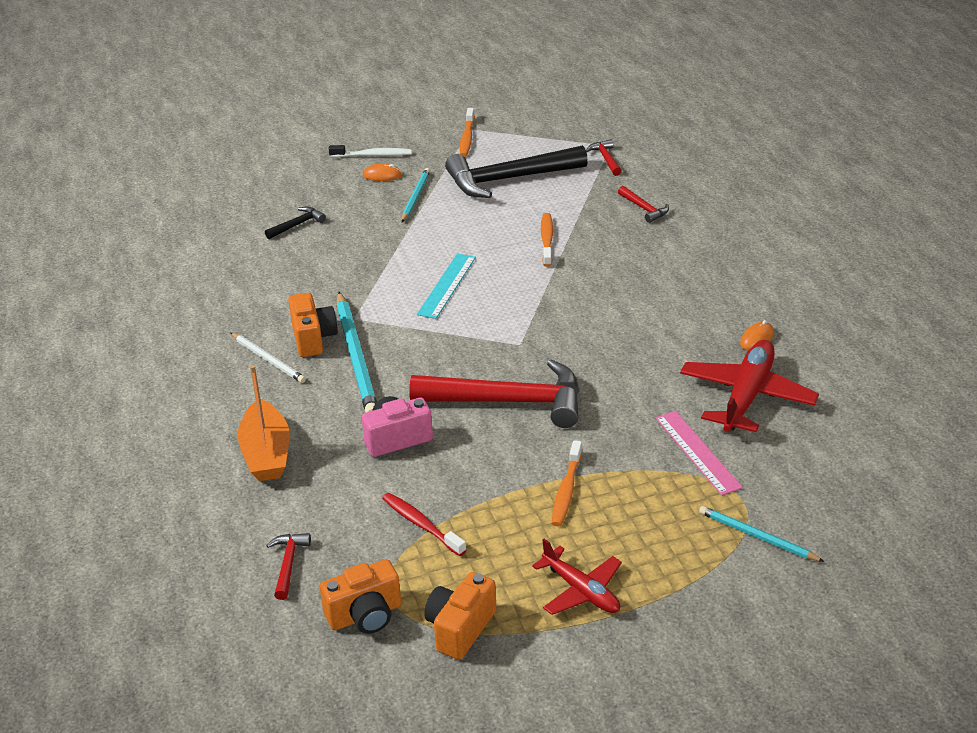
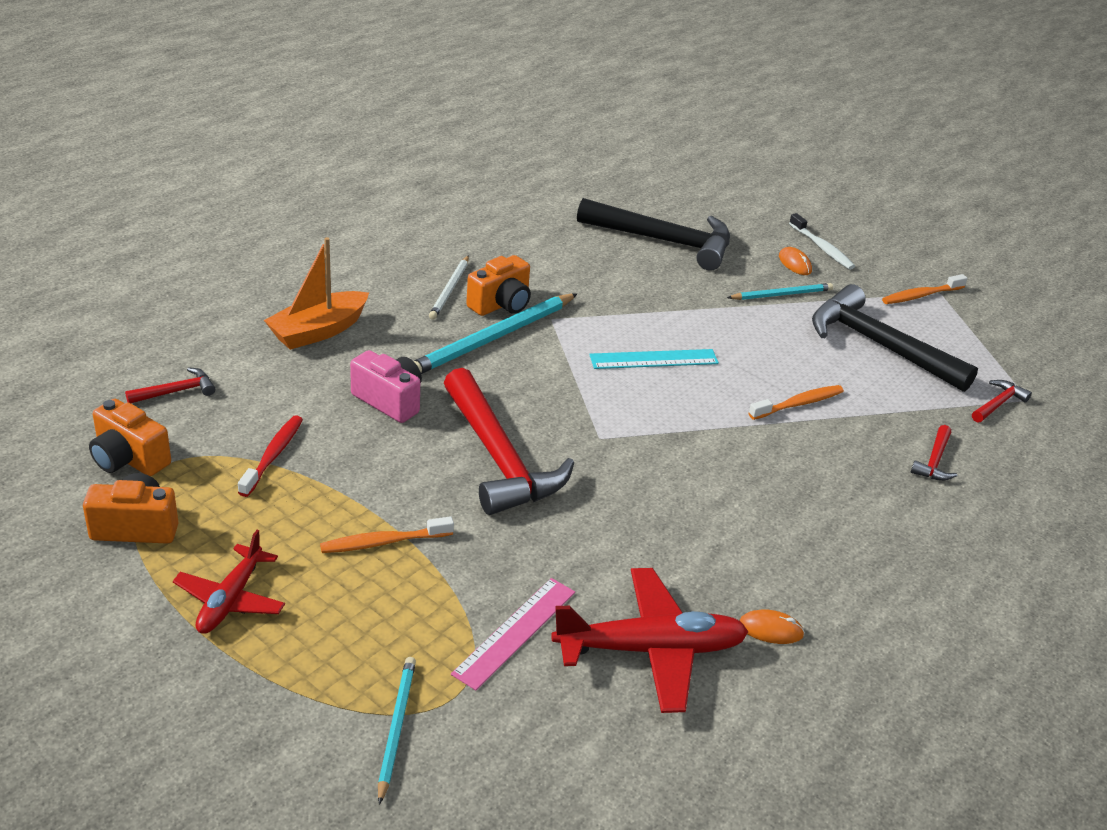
camera: 55 degrees right, 0 degrees up
(297, 225) = (663, 241): black hammer -> black hammer, size x2.31

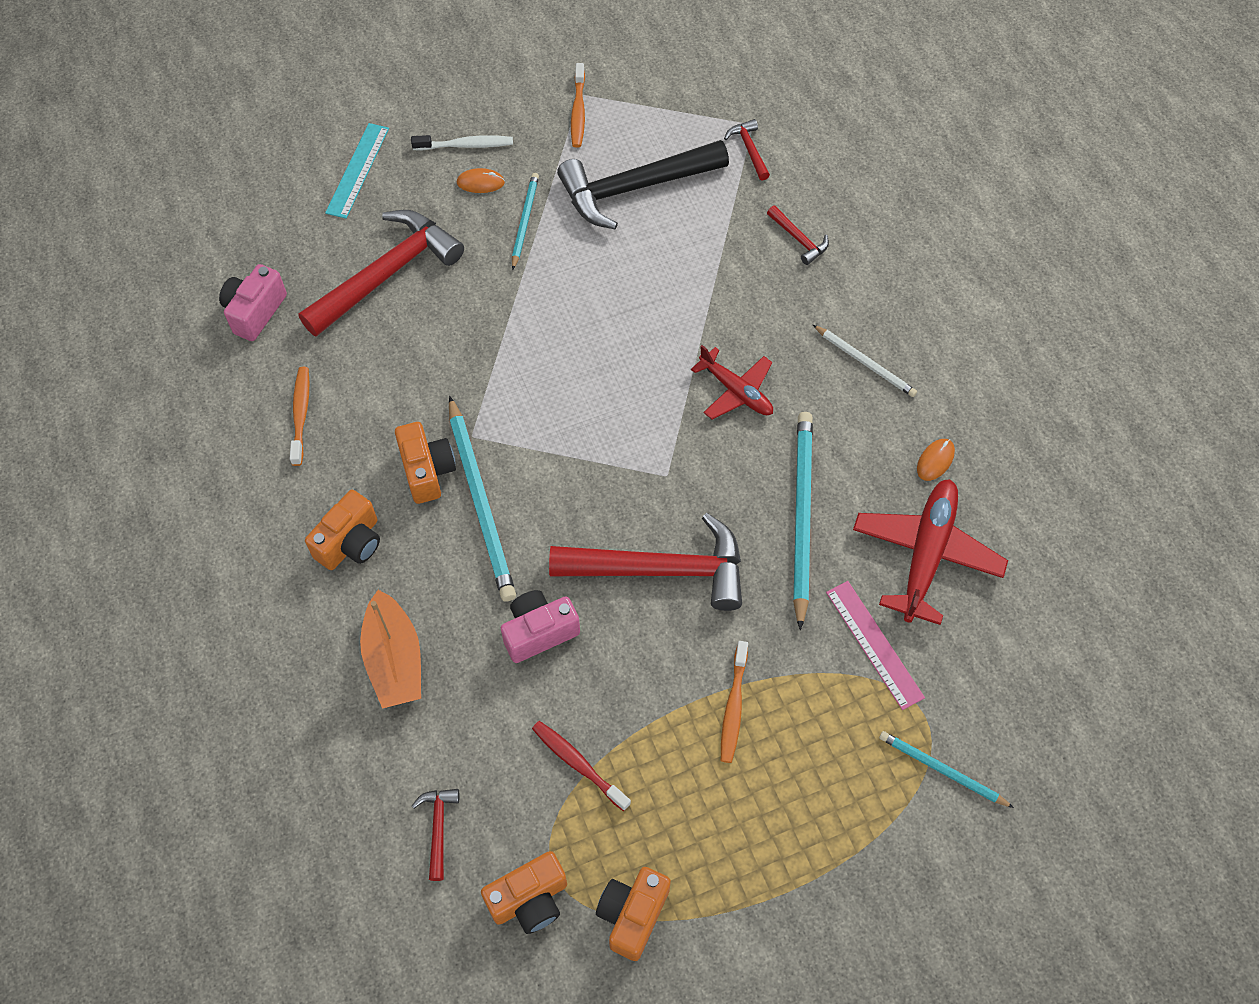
camera: 60 degrees left, 25 degrees up
(230, 600) = (758, 856): red plane -> red plane (736, 391)
(409, 284) = (350, 543): none -> orange camera
(450, 290) = (379, 508): white pencil -> white pencil (865, 363)
(575, 193) = (255, 312): none -> pink camera
(625, 539) = (801, 516): none -> turquoise pencil
(654, 359) = (575, 378): turquoise ruler -> turquoise ruler (358, 170)
(663, 241) = (386, 274): black hammer -> red hammer
(798, 404) = (687, 296): orange toothbrush -> orange toothbrush (301, 414)

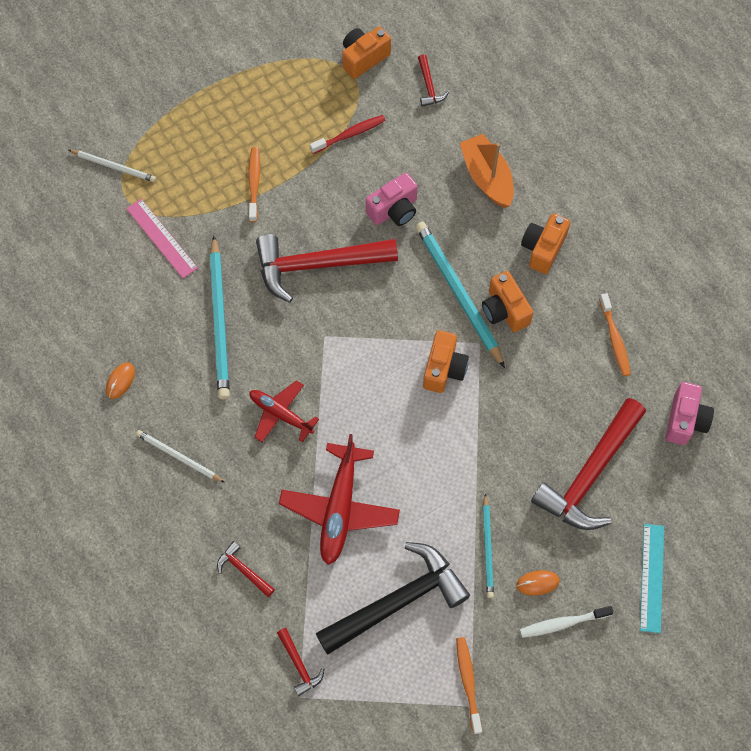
camera: 170 degrees right, 5 degrees up
(578, 764) = (350, 134): red toothbrush -> red toothbrush turned 60 degrees counterclockwise
(632, 915) = (300, 60): orange camera -> orange camera (444, 369)
(926, 554) = (126, 307): red plane -> red plane (339, 508)
(942, 770) = (114, 167): turquoise pencil -> white pencil

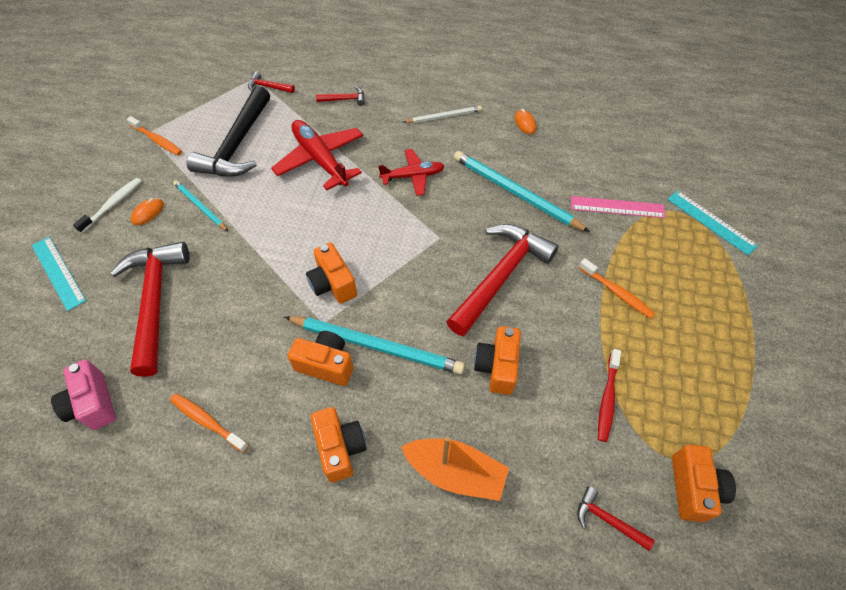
camera: 135 degrees right, 10 degrees down
(114, 167) = (711, 222): white pencil -> turquoise ruler
(394, 210) = (497, 367): pink camera -> orange camera

